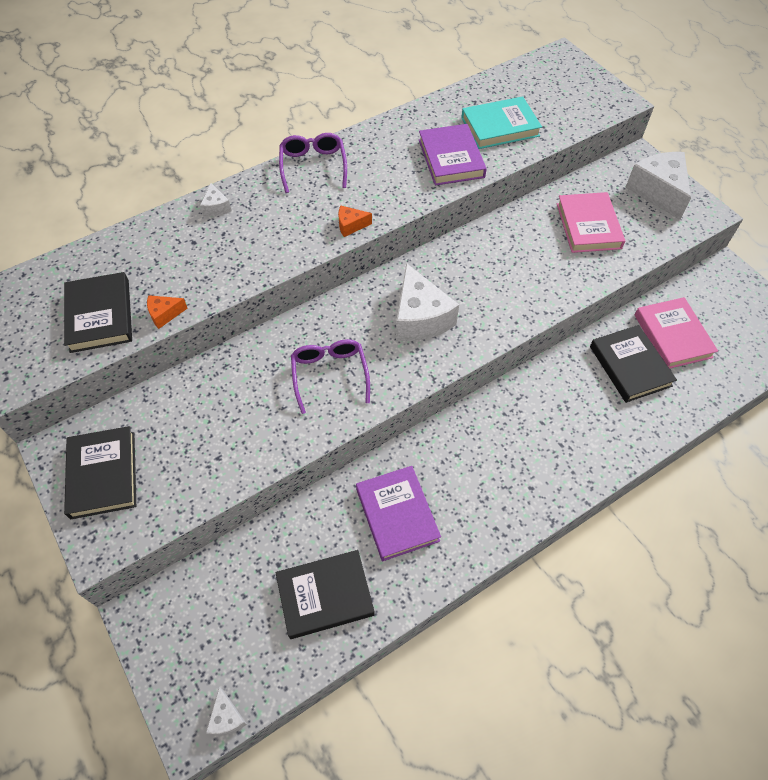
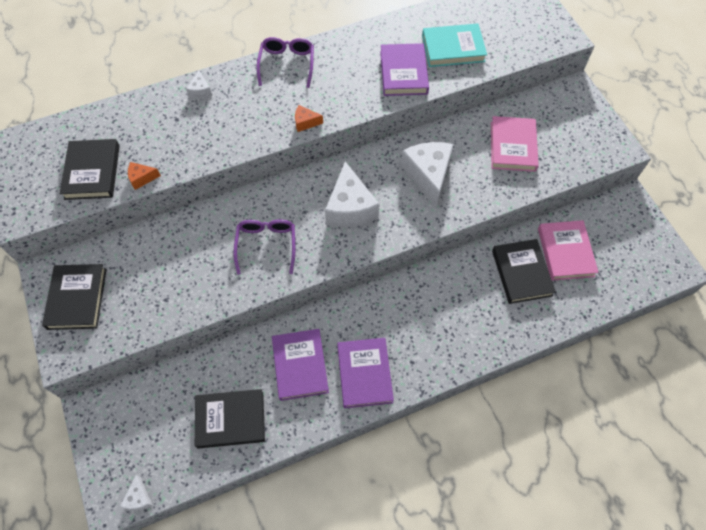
camera: 10 degrees right, 5 degrees up
(478, 511) = (364, 374): none -> purple book
(658, 191) = (582, 123): white cheese -> white cheese (428, 175)

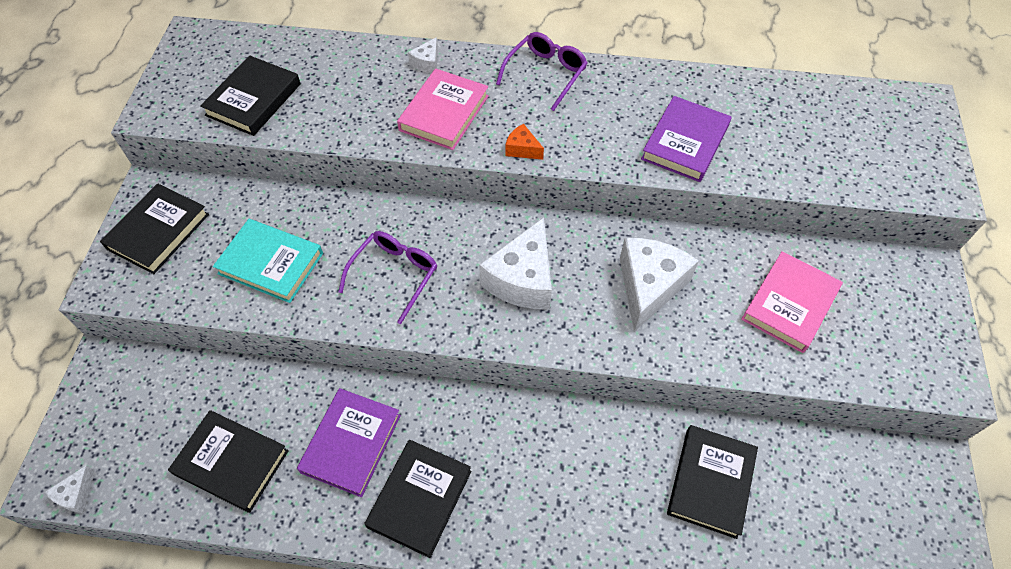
camera: 30 degrees right, 5 degrees down
(142, 178) = (298, 129): orange cheese -> none
(364, 374) = (420, 499): purple book -> black book
(453, 48) = (771, 140): turquoise book -> turquoise book (271, 263)
(565, 252) = (793, 487): pink book -> pink book (444, 113)

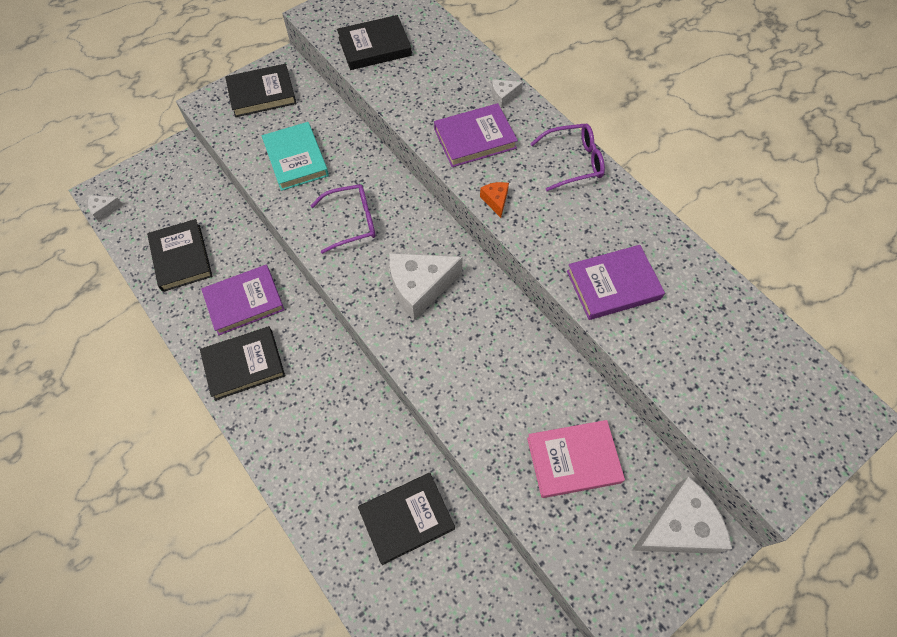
camera: 45 degrees right, 5 degrees up
(444, 113) = (475, 139): pink book -> purple book
(648, 287) = (492, 362): white cheese -> white cheese (678, 527)

